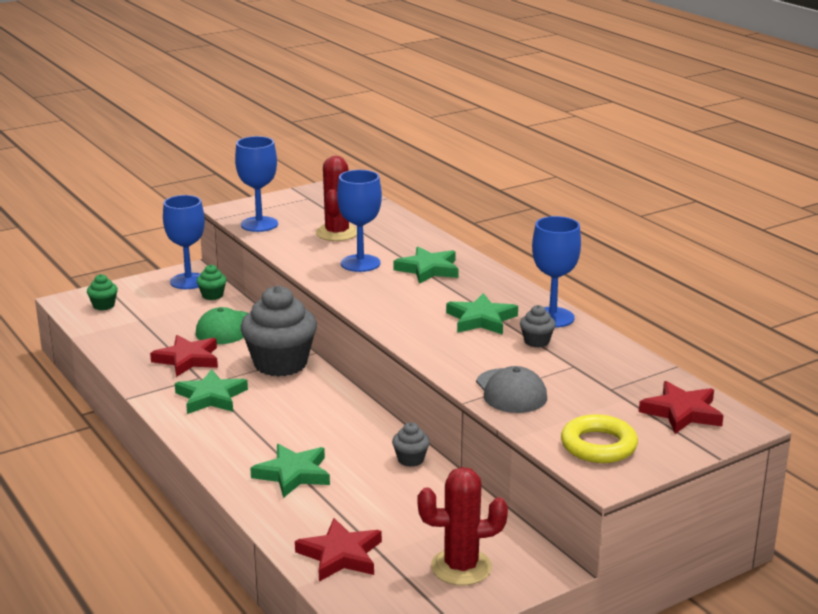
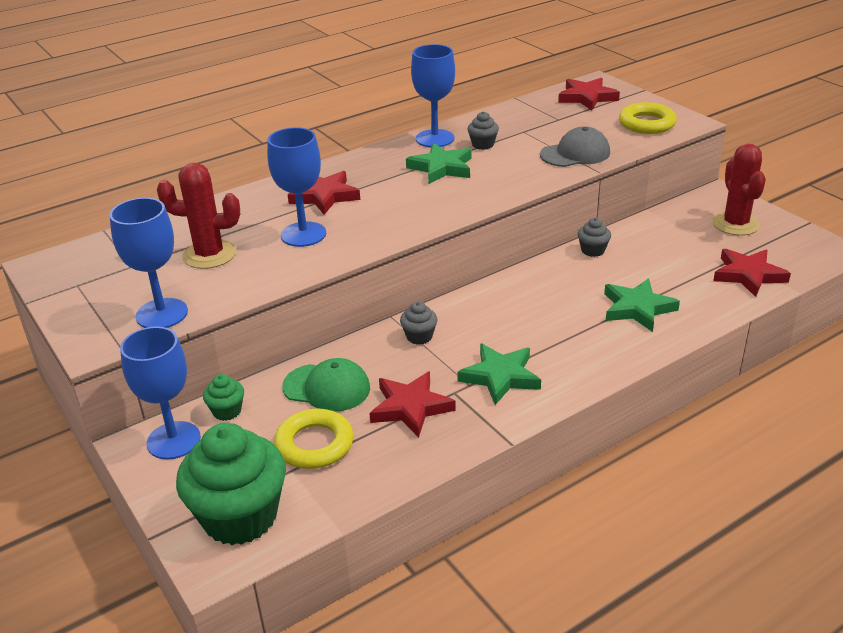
camera: 90 degrees left, 10 degrees up
(103, 305) = (240, 517): green cupcake -> green cupcake, size x2.28
(162, 325) = (314, 444): none -> yellow ring
(280, 364) = (419, 336): grey cupcake -> grey cupcake, size x0.44
(428, 269) = (324, 196): green star -> red star

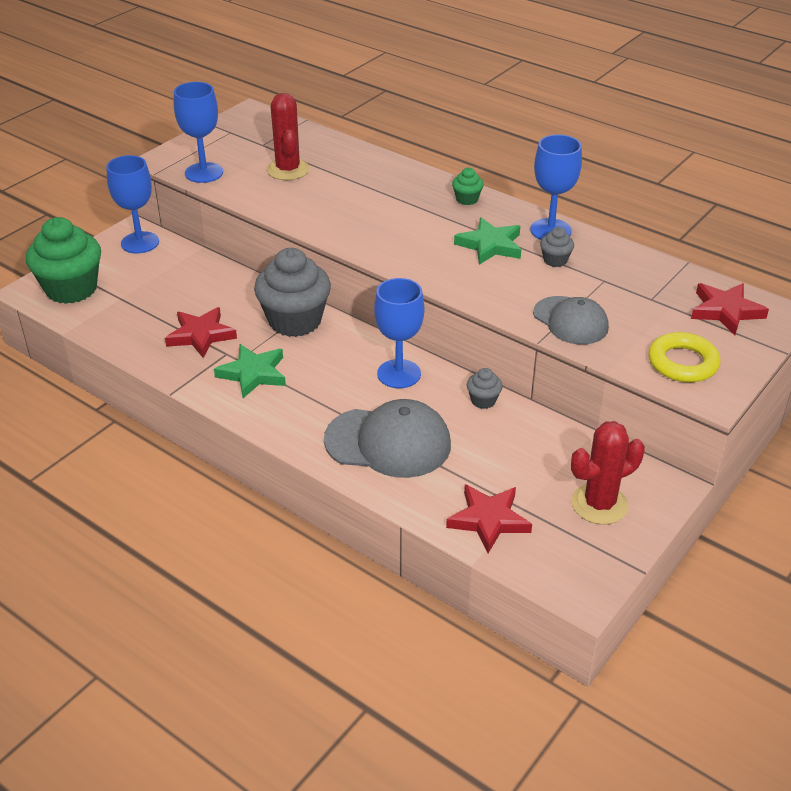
camera: 70 degrees right, 5 degrees up
(227, 411) = (175, 255): green cupcake -> green cupcake (467, 199)
(303, 234) = (335, 202): blue goblet -> blue goblet (399, 374)
(314, 444) = (148, 301): yellow ring -> none
(324, 196) = (403, 197): red star -> none
(327, 388) = (214, 291): green cap -> none
(419, 336) = (295, 321): grey cupcake -> grey cupcake, size x2.28
(637, 308) = (388, 442): green star -> grey cap

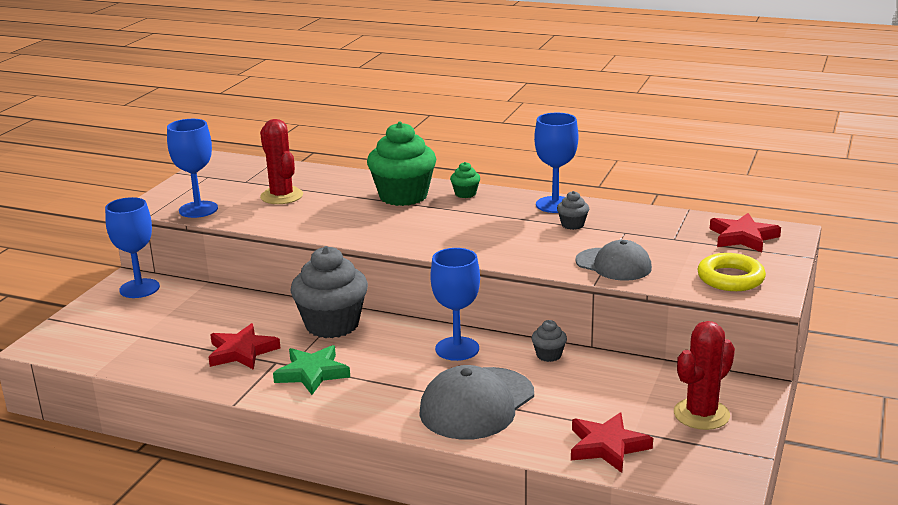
camera: 15 degrees left, 15 degrees down
(71, 289) = (83, 336): green cupcake -> green cupcake (403, 196)
(388, 442) = (477, 404): grey cap -> grey cap turned 135 degrees clockwise
(490, 245) = (507, 223): green star -> none

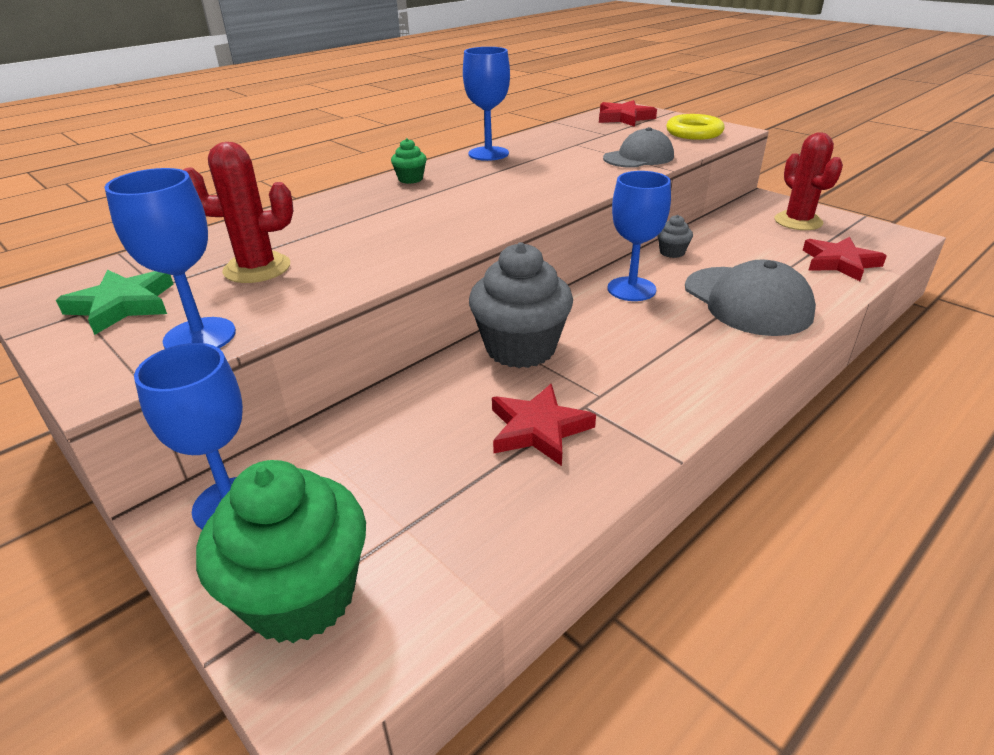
camera: 65 degrees left, 10 degrees up
(312, 373) = (632, 383): green star -> green star (122, 305)
(403, 196) = (372, 205): green cupcake -> green cupcake (301, 595)
(572, 225) = (540, 156): grey cupcake -> none

